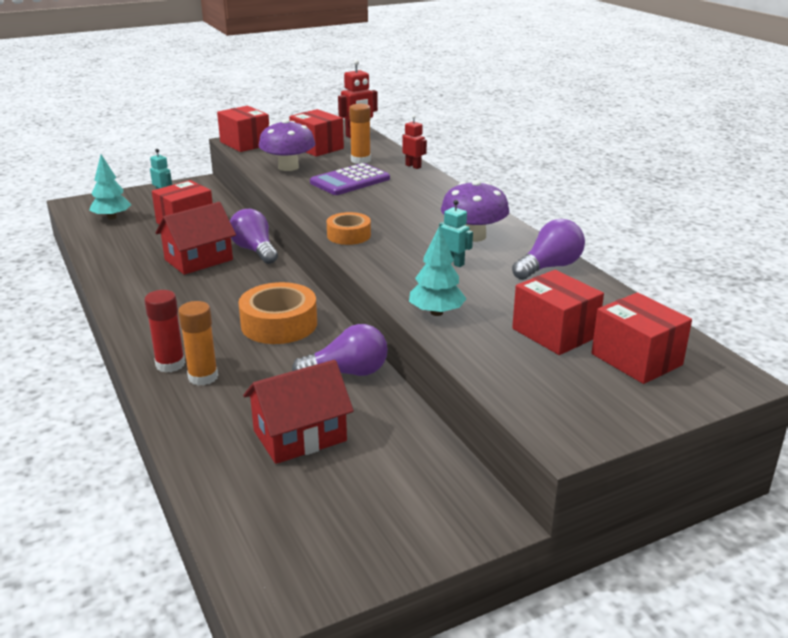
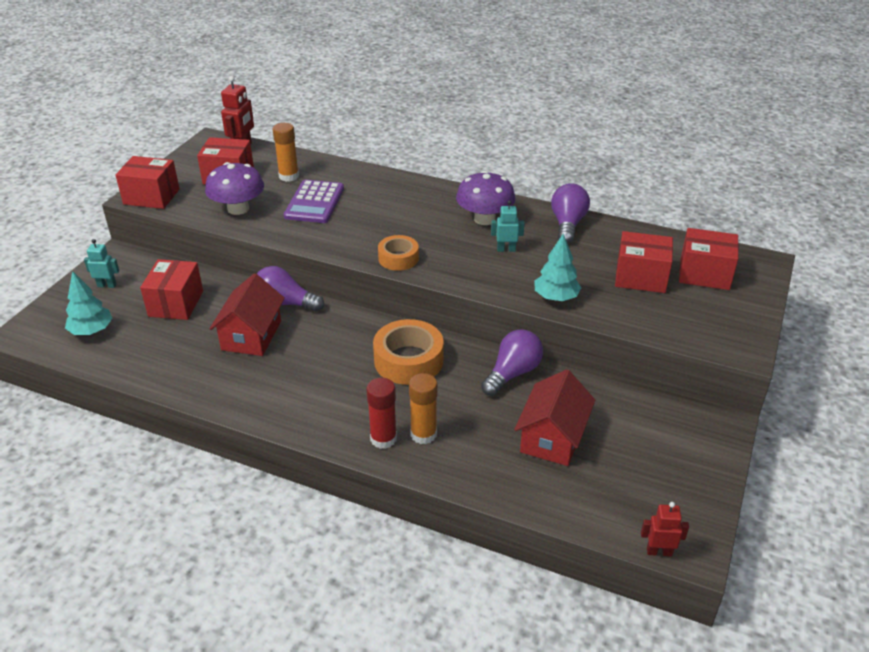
camera: 40 degrees left, 10 degrees up
(413, 166) = (341, 166): red robot -> red robot (659, 551)

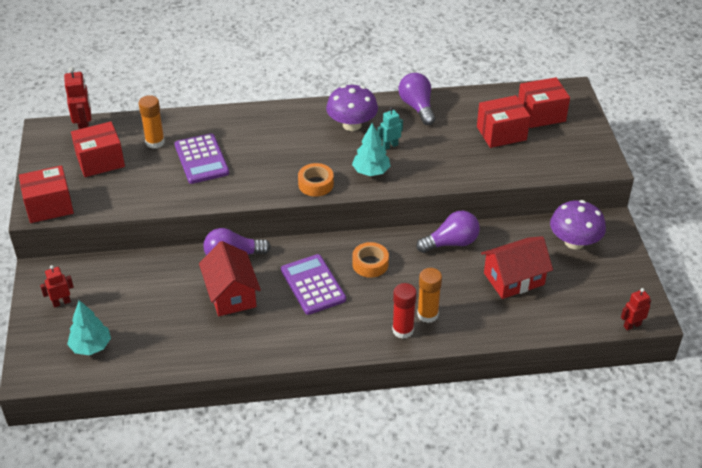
camera: 30 degrees left, 5 degrees up
(107, 285) = (61, 302): turquoise robot -> red robot
(176, 303) = (141, 294): red box -> none
(238, 209) = (141, 189): purple mushroom -> purple mushroom (574, 242)
(334, 357) = (313, 285): none -> purple calculator
(408, 360) = (370, 264): orange tape -> orange tape, size x0.62
(512, 373) = (451, 243): purple light bulb -> purple light bulb turned 60 degrees clockwise
(552, 437) = (514, 279): red house -> red house turned 75 degrees clockwise
(556, 297) = (456, 172): turquoise tree -> turquoise tree (371, 171)

